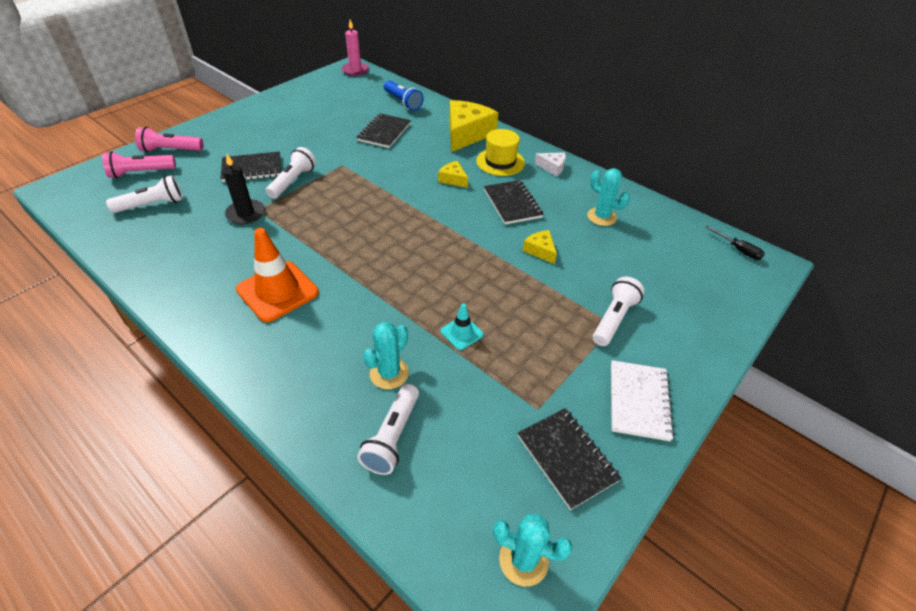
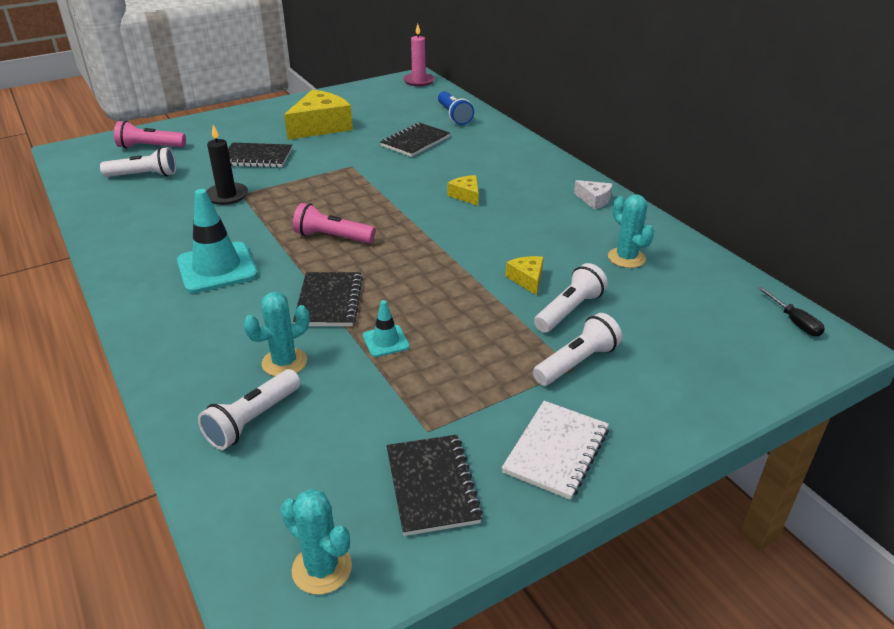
camera: 20 degrees right, 10 degrees down
(171, 150) = (189, 131): pink flashlight -> pink flashlight (332, 237)
(277, 291) = (217, 268): orange traffic cone -> turquoise traffic cone
(293, 181) = (291, 174): white flashlight -> white flashlight (569, 310)
(467, 134) = (509, 154): yellow cheese -> yellow cheese (320, 126)
(500, 162) = (532, 186): yellow hat -> none
(512, 204) = (522, 228): black notebook -> black notebook (329, 301)

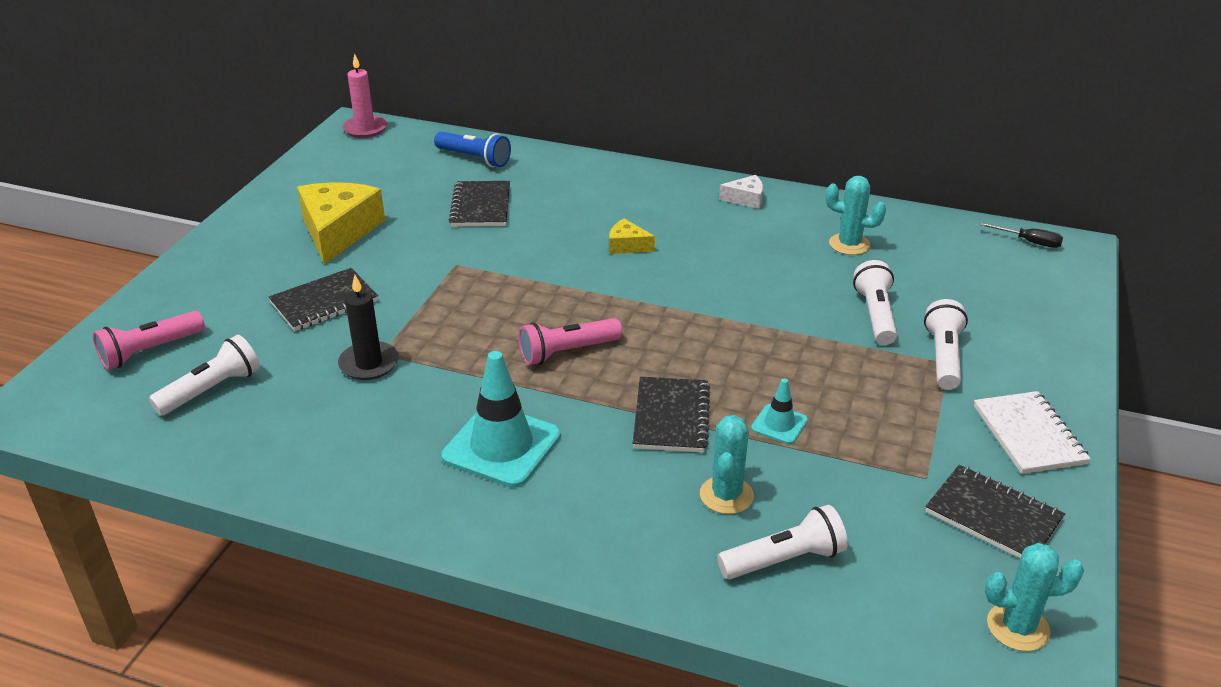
camera: 40 degrees left, 0 degrees up
(253, 420) = (784, 560): white flashlight -> white flashlight turned 105 degrees counterclockwise
(329, 301) = (671, 417): black notebook -> black notebook turned 45 degrees clockwise
(527, 279) = (804, 304): yellow cheese -> none

